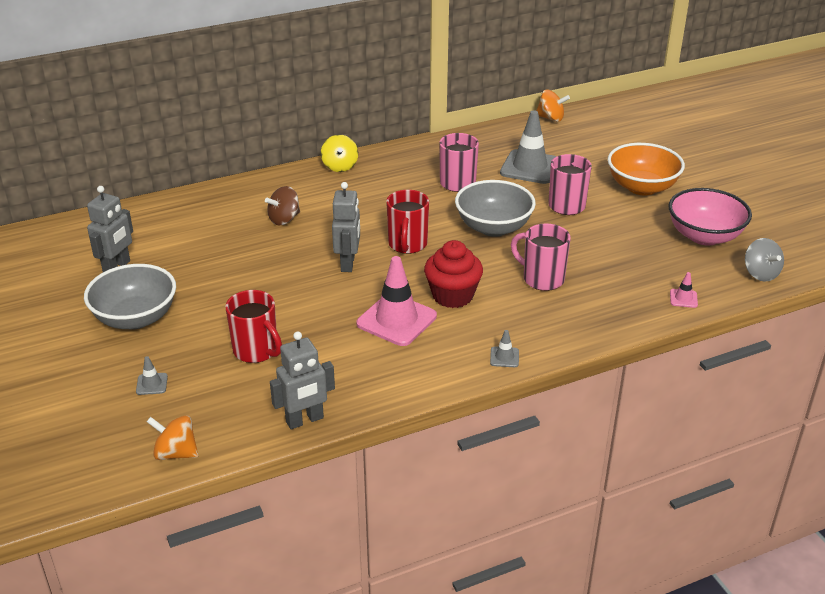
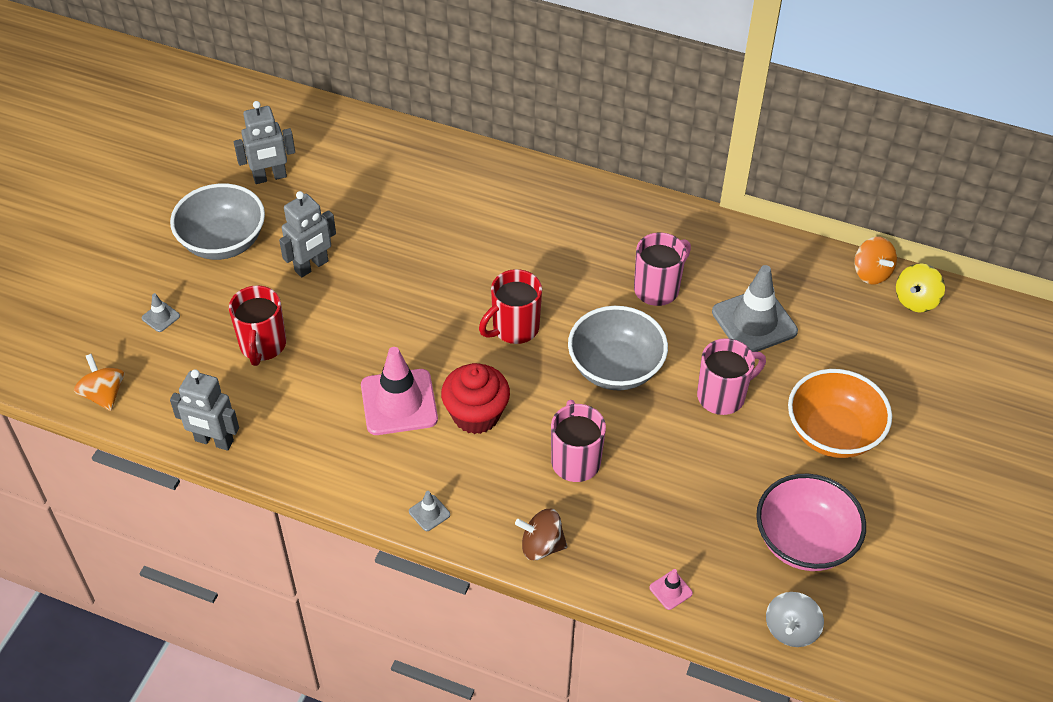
camera: 45 degrees right, 15 degrees up
(284, 219) = (452, 219): brown spinning top -> brown spinning top (541, 545)
(340, 166) = (578, 190): yellow spinning top -> yellow spinning top (916, 300)
(348, 263) = (440, 310): grey robot -> grey robot (311, 266)

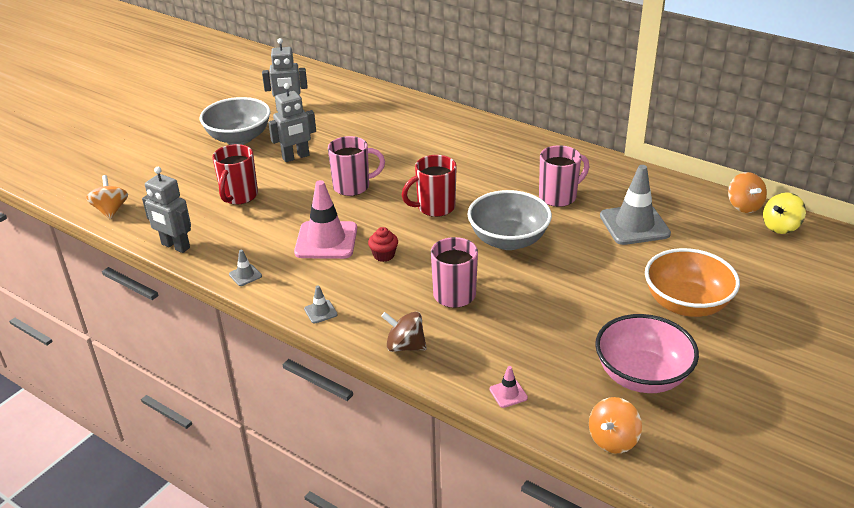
camera: 15 degrees right, 15 degrees down
(161, 317) = (174, 173): grey traffic cone -> grey traffic cone (245, 275)
(476, 415) = (384, 255): red cupcake -> red cupcake, size x0.53
(722, 396) = (594, 268): pink mug -> pink mug (353, 186)
(791, 629) = (613, 440): grey spinning top -> orange spinning top

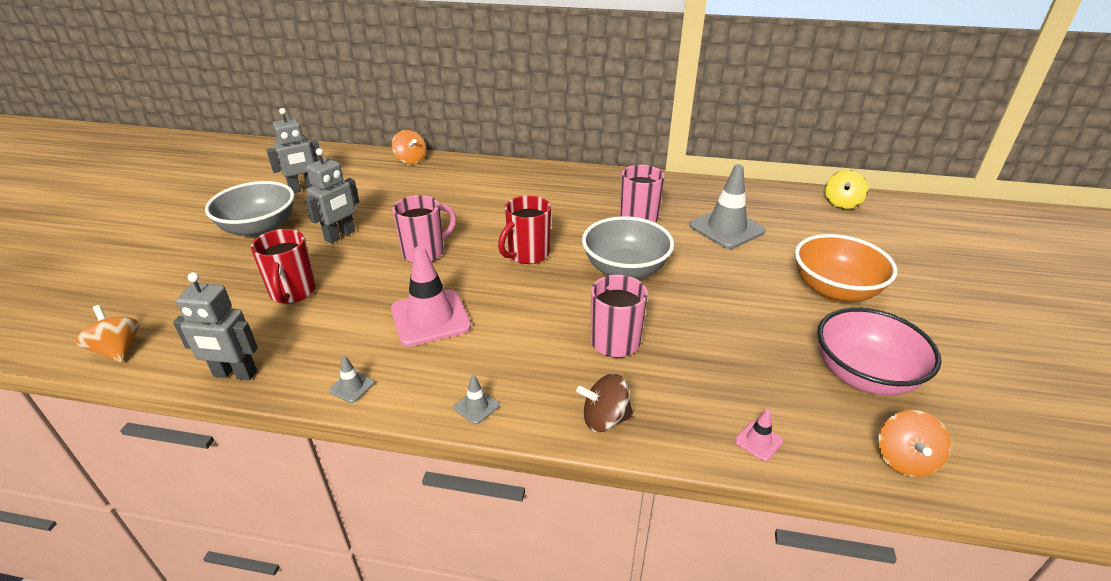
camera: 25 degrees left, 0 degrees up
(384, 255) = (507, 318): red cupcake -> none
(744, 206) = (798, 193): orange spinning top -> orange spinning top (411, 160)

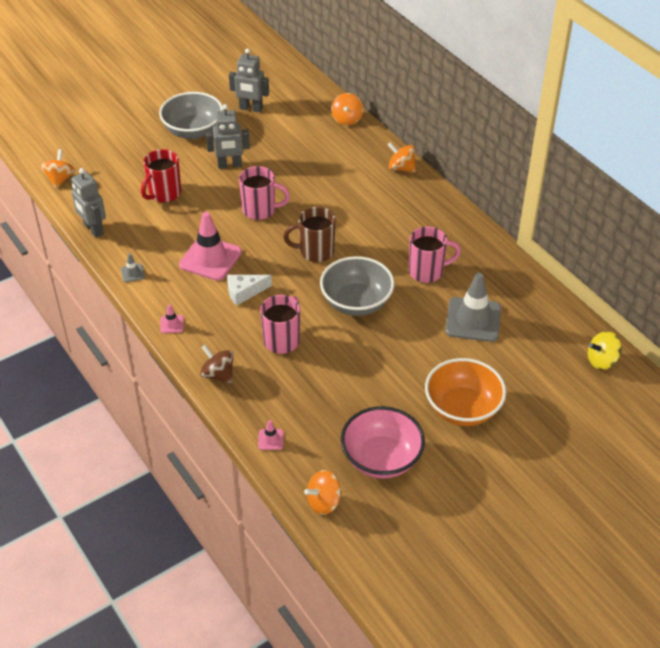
camera: 45 degrees right, 10 degrees up
(476, 406) = (172, 324): grey traffic cone -> pink traffic cone
(506, 168) = (401, 168): none -> orange spinning top
(511, 324) = (244, 292): none -> white cheese
(527, 254) = (315, 252): red mug -> brown mug

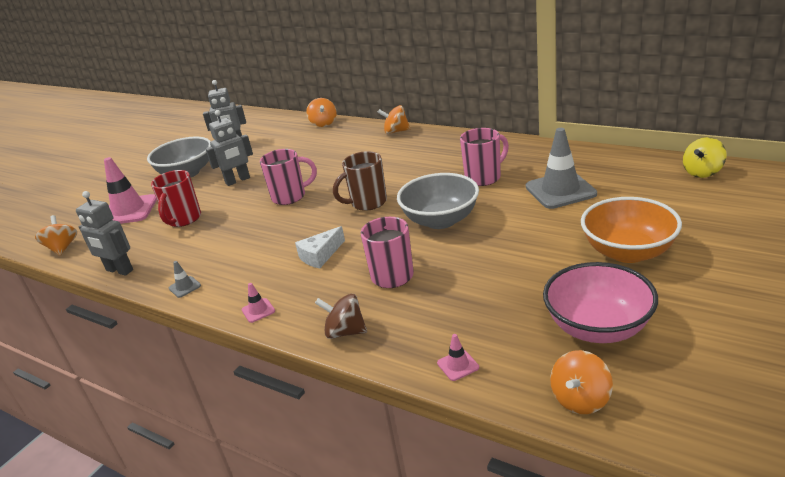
camera: 20 degrees left, 15 degrees down
(210, 258) = (264, 245): pink traffic cone -> pink traffic cone (128, 211)

